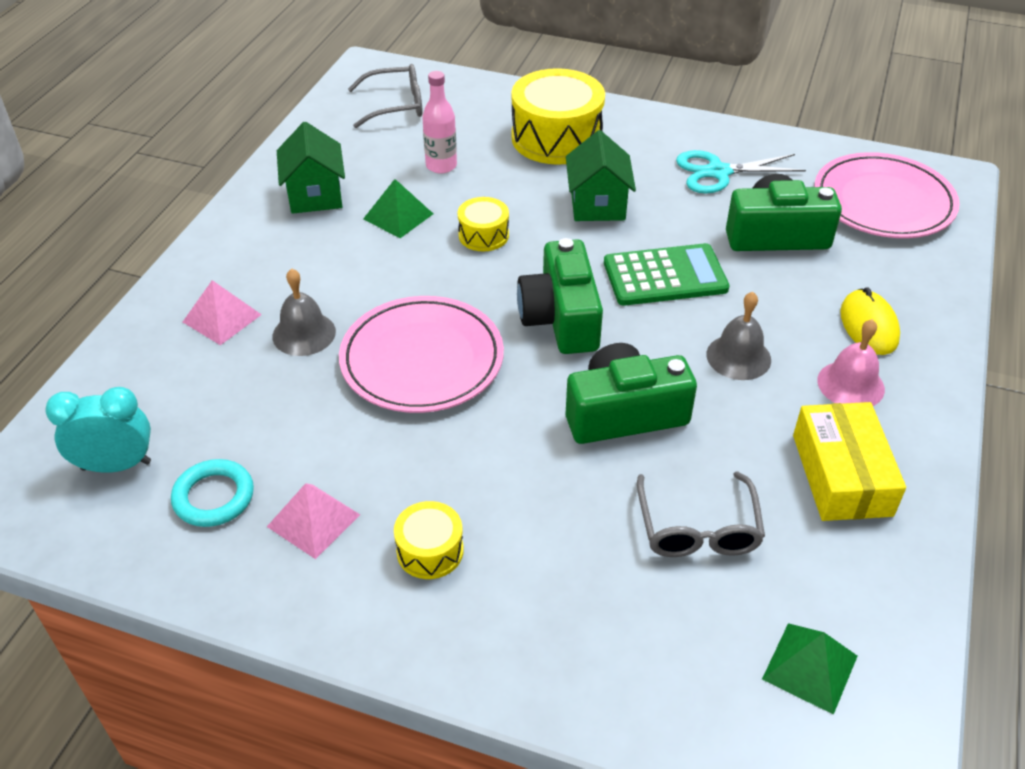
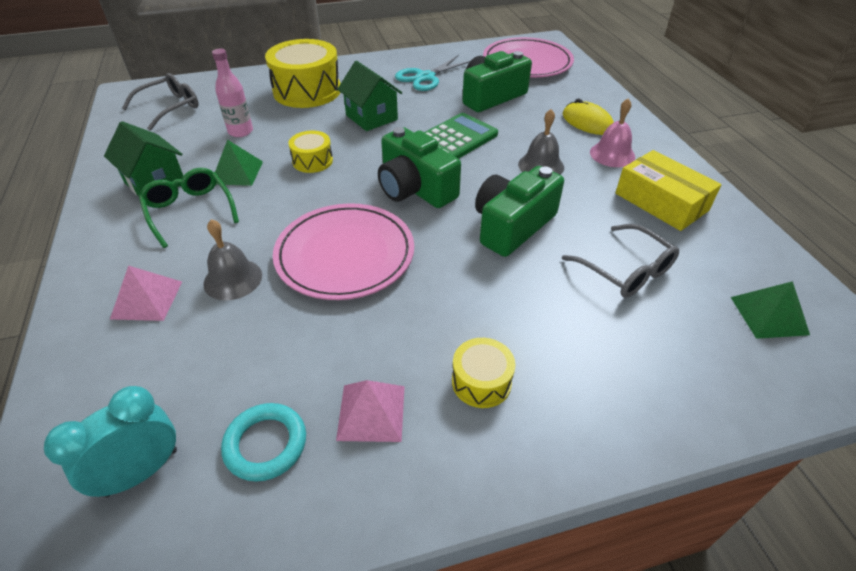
camera: 35 degrees left, 0 degrees up
(322, 242) = (190, 211): none -> green glasses

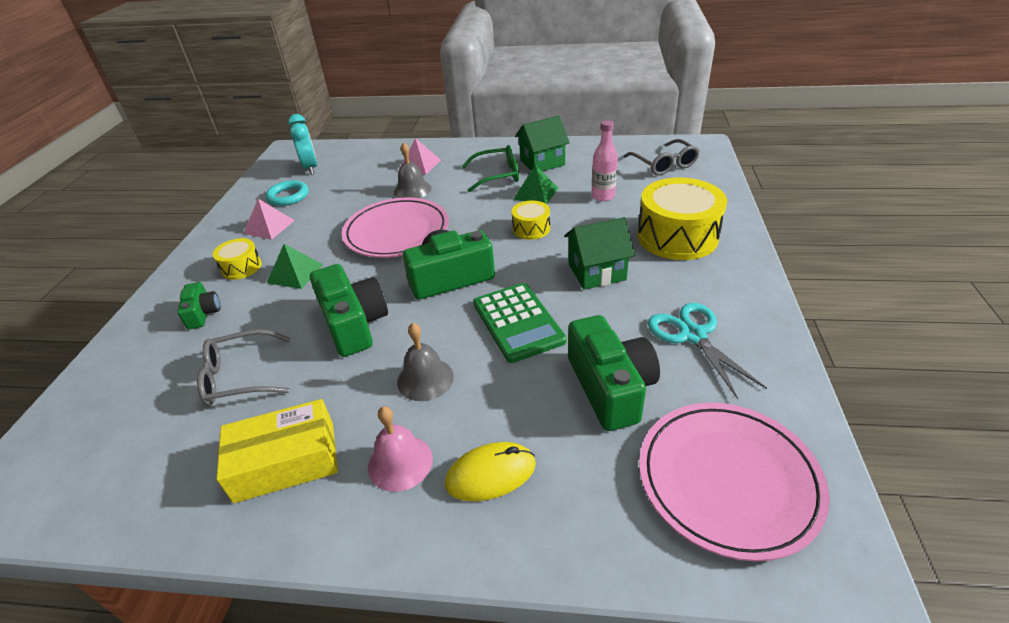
camera: 115 degrees right, 5 degrees down
(581, 363) = (203, 313): none -> green camera
(769, 315) = (102, 452): green pyramid -> green pyramid (295, 273)

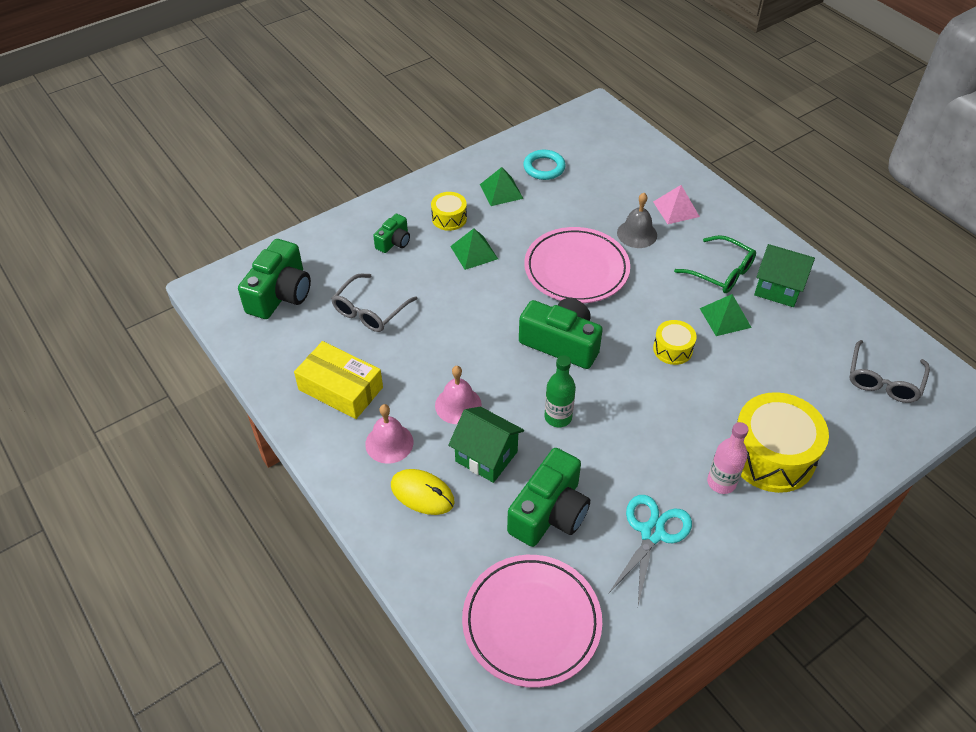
camera: 45 degrees right, 10 degrees up
(240, 376) = (370, 311): grey glasses -> grey glasses turned 90 degrees counterclockwise
(269, 227) = (501, 191): pink pyramid -> green pyramid
(310, 168) = (591, 146): turquoise clock -> none
(354, 324) = (464, 327): green camera -> green camera (280, 294)
(425, 379) = (458, 405): grey bell -> pink bell
(518, 322) = (558, 417): green calculator -> green bottle
(597, 272) = (663, 429): green house -> green house (486, 456)
(603, 196) = (774, 367): pink bottle -> pink bottle (721, 482)

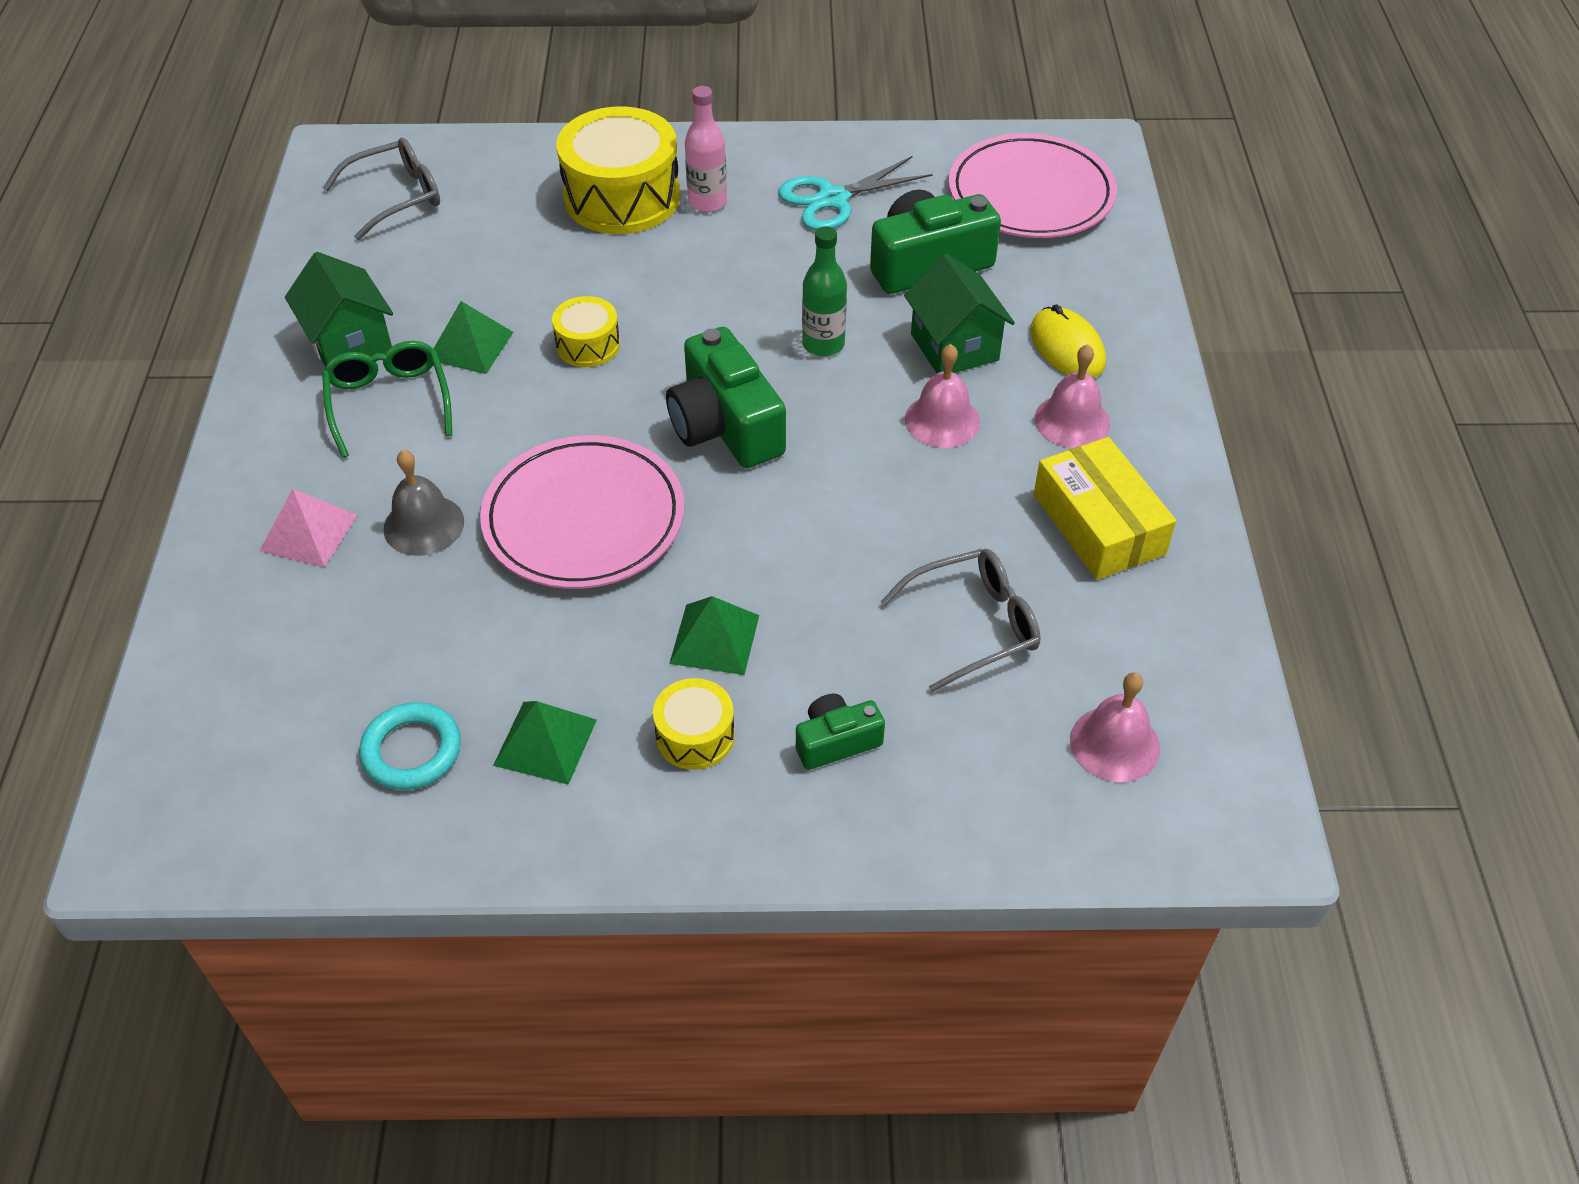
camera: 145 degrees left, 0 degrees up
(280, 294) = (1115, 744): green camera -> pink bell

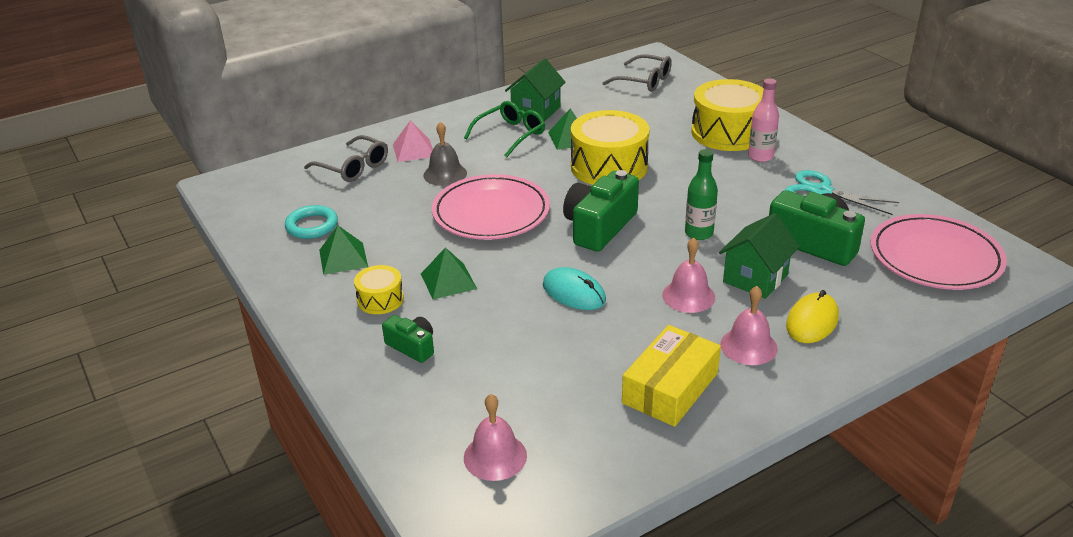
camera: 60 degrees right, 15 degrees down
(588, 345) = (609, 166): yellow drum -> yellow drum, size x1.99
(850, 521) = (574, 292): none -> turquoise mouse
(973, 625) = (538, 366): grey glasses -> grey glasses (353, 167)

